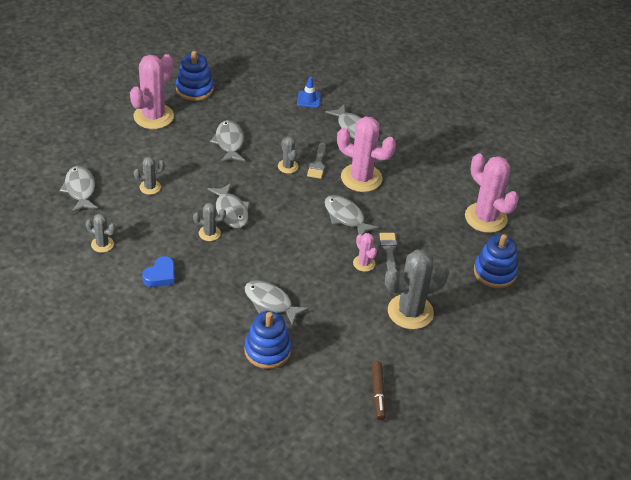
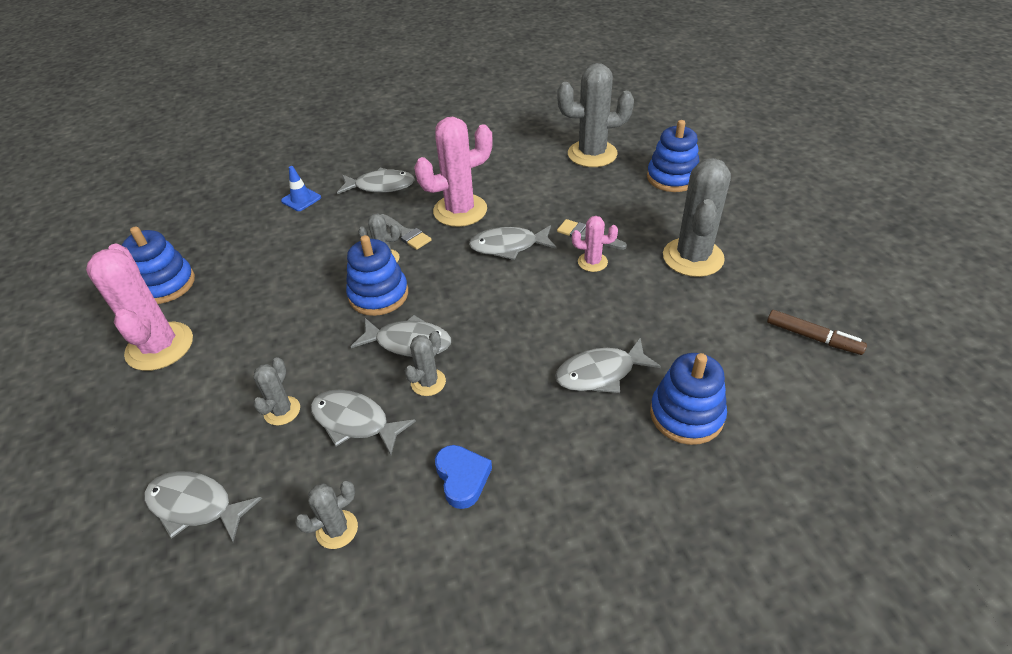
camera: 50 degrees left, 0 degrees up
(229, 142) = (291, 292): grey fish -> grey fish (355, 422)
(256, 180) = (378, 295): none -> blue stacking toy
(485, 218) = (592, 154): pink cactus -> grey cactus

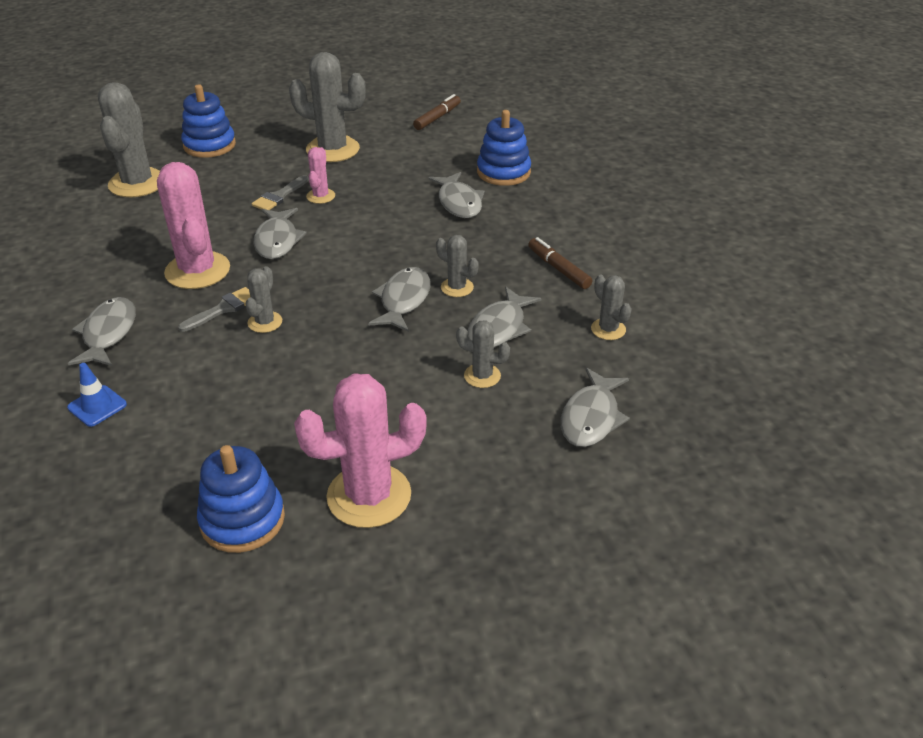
camera: 90 degrees left, 5 degrees down
(378, 295) = (326, 323): blue stacking toy -> none
(462, 478) = (558, 269): blue heart -> brown marker

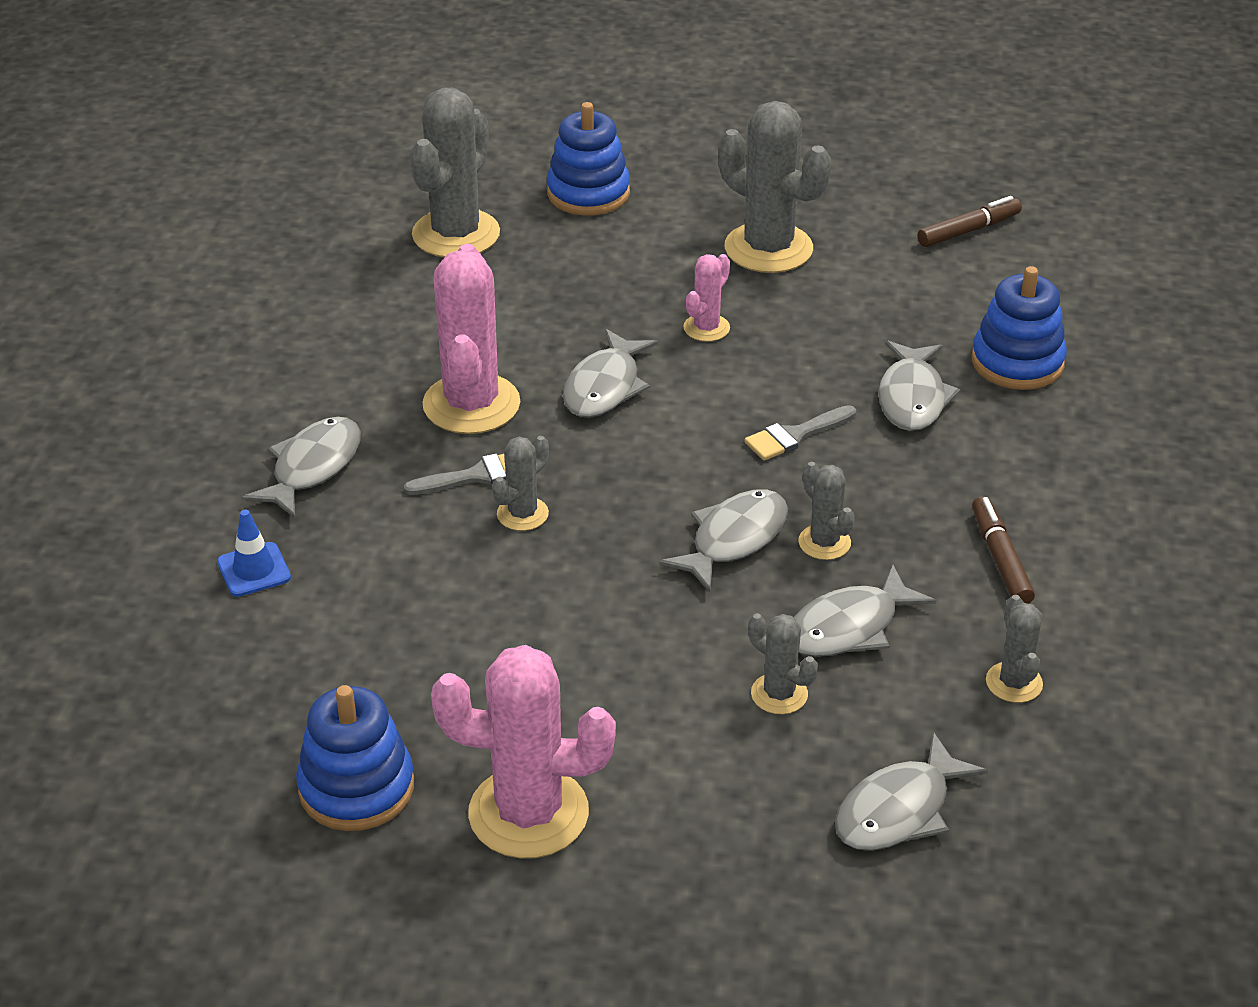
camera: 25 degrees right, 0 degrees up
(279, 196) = (645, 311): grey brush -> grey brush (795, 435)

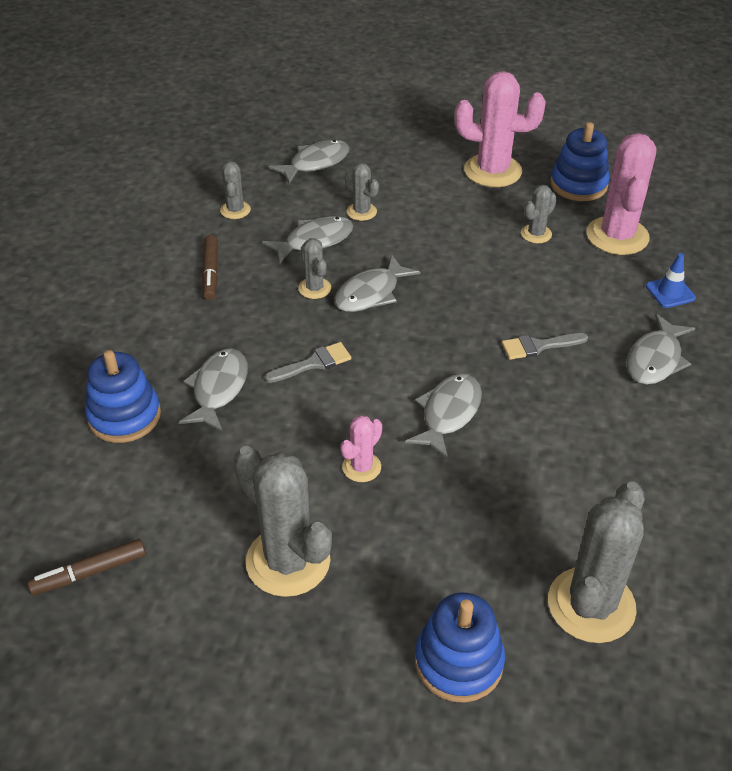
camera: 175 degrees left, 5 degrees up
(471, 404) = (550, 404): pink cactus -> pink cactus (617, 236)
(522, 514) = (505, 317): grey cactus -> grey cactus (536, 234)

